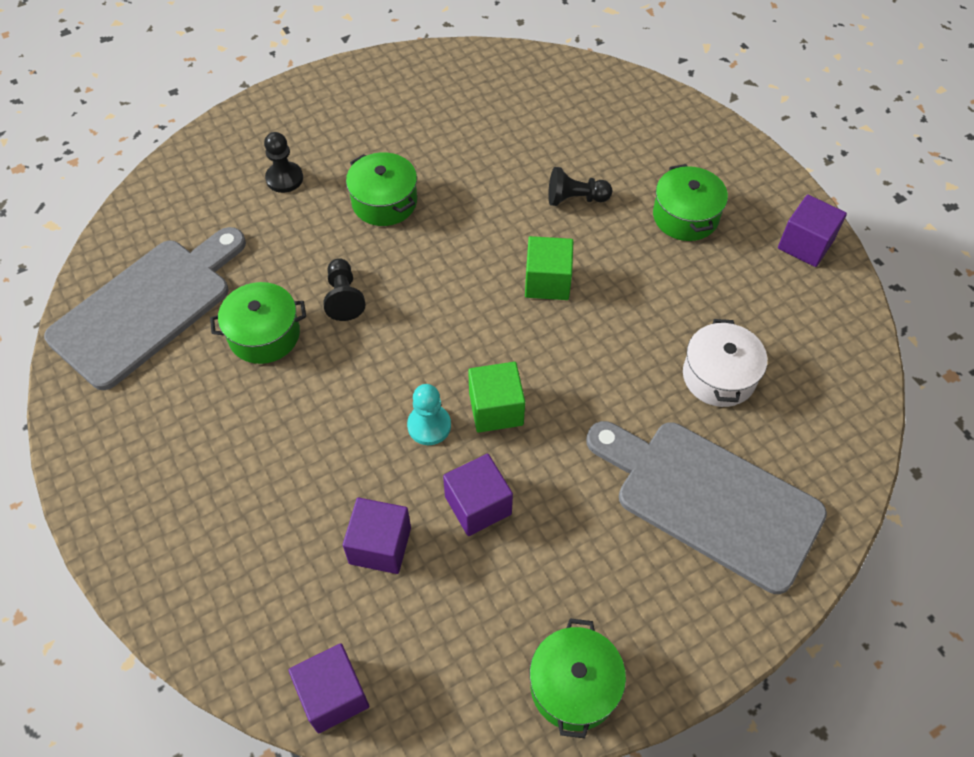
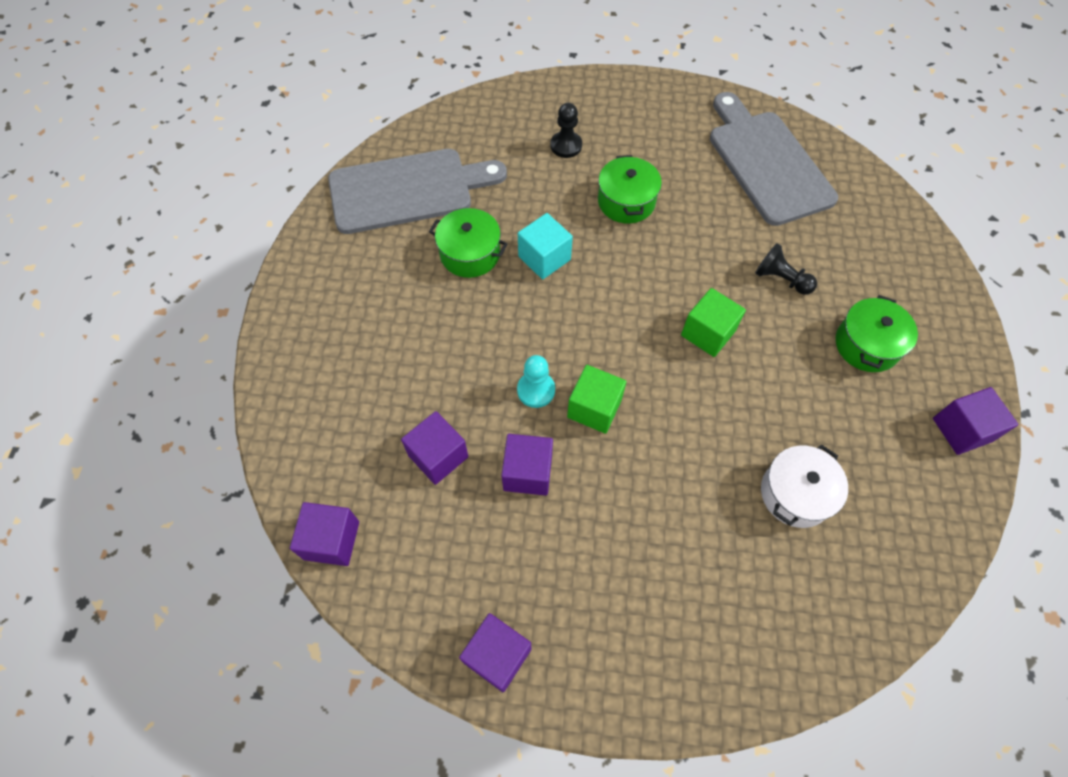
camera: 35 degrees right, 5 degrees up
(344, 297) = (544, 258): black pawn -> turquoise cube
(574, 686) = (497, 655): green pot -> purple cube
(710, 500) = (711, 588): grey cutting board -> grey cutting board (766, 162)

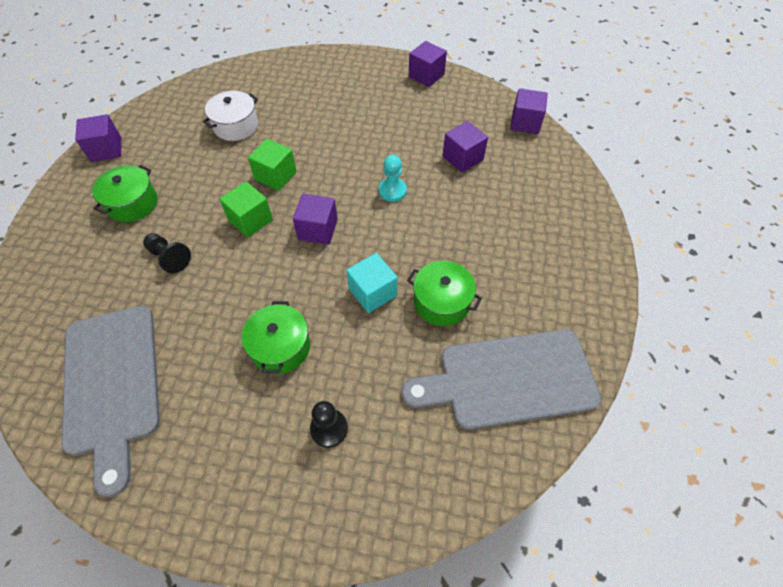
camera: 175 degrees left, 5 degrees down
(527, 472) = (403, 146): purple cube -> purple cube (318, 229)
(594, 408) = (352, 177): green cube -> green cube (275, 175)

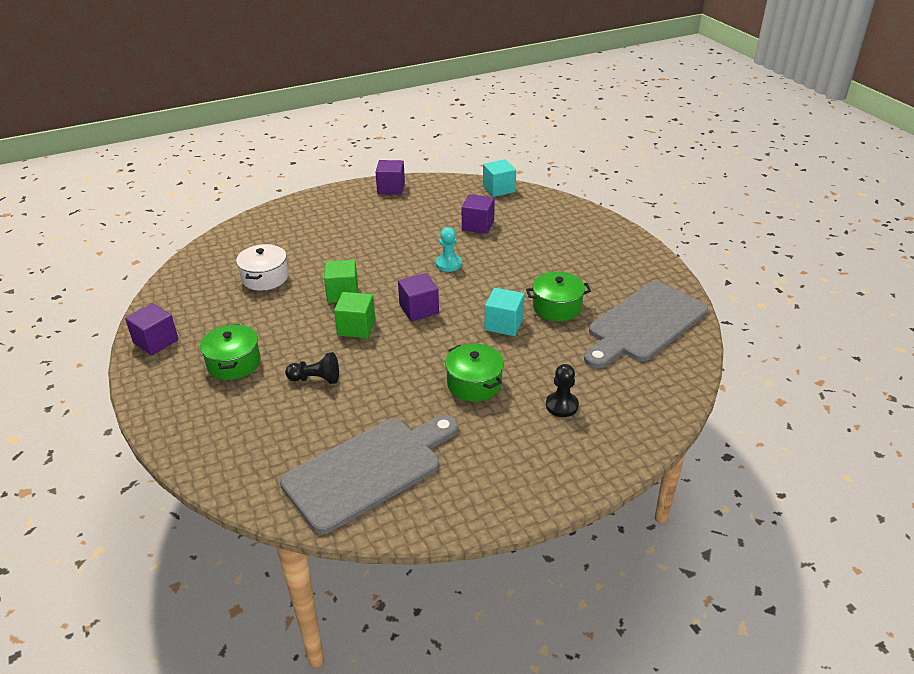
camera: 35 degrees left, 20 degrees down
(112, 384) = (368, 470): grey cutting board -> grey cutting board turned 75 degrees counterclockwise
(525, 123) = (499, 189): purple cube -> turquoise cube

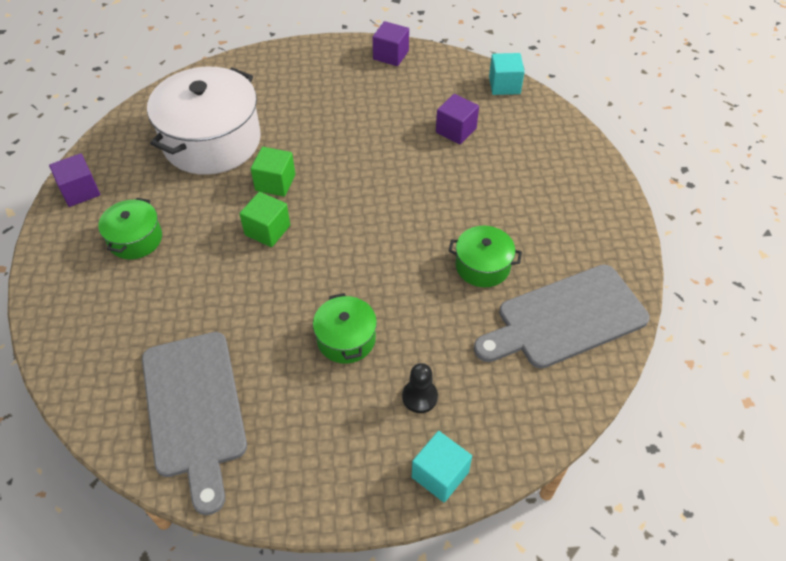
camera: 20 degrees right, 15 degrees up
(265, 278) = (212, 141): white pot -> white pot, size x2.03
(316, 379) = (199, 283): black pawn -> none
(368, 470) = (194, 409): grey cutting board -> grey cutting board turned 90 degrees clockwise
(419, 309) = (339, 225): purple cube -> none
(448, 264) = (399, 174): turquoise pawn -> none
(504, 324) = (415, 271): turquoise cube -> turquoise cube (440, 474)

